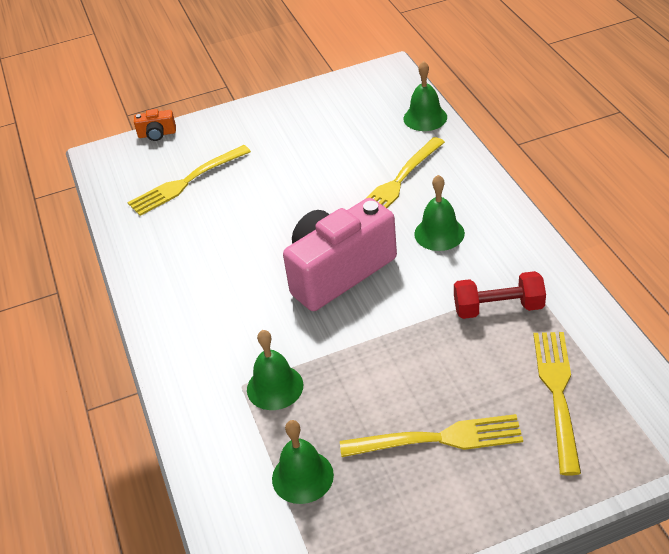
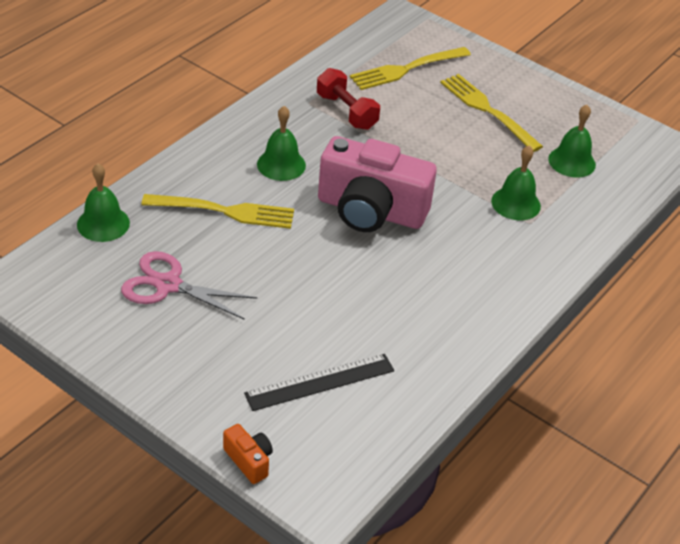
camera: 130 degrees left, 0 degrees up
(186, 182) = (320, 382): yellow fork -> black ruler
(336, 135) = (168, 285): none -> pink scissors

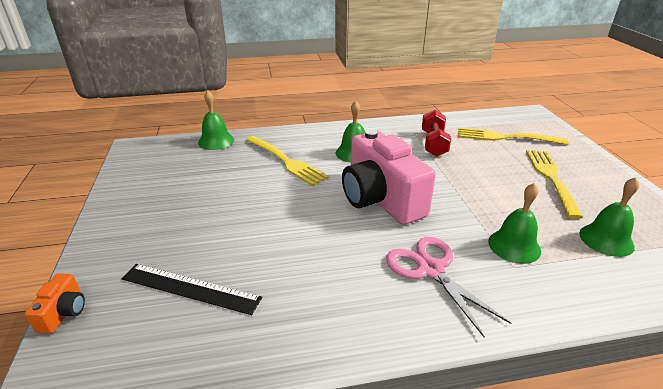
camera: 45 degrees right, 10 degrees down
(168, 285) = (199, 181): pink scissors -> pink scissors (431, 269)

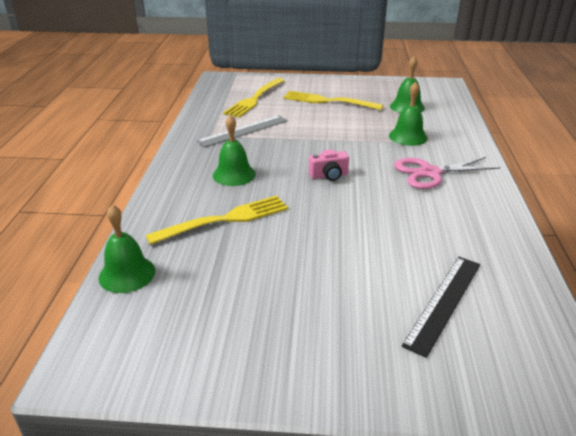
camera: 75 degrees left, 0 degrees up
(64, 312) = (479, 405): orange camera -> none
(381, 199) = (329, 175): pink camera -> pink camera, size x0.41
(433, 143) = (243, 131): red dumbbell -> grey ruler

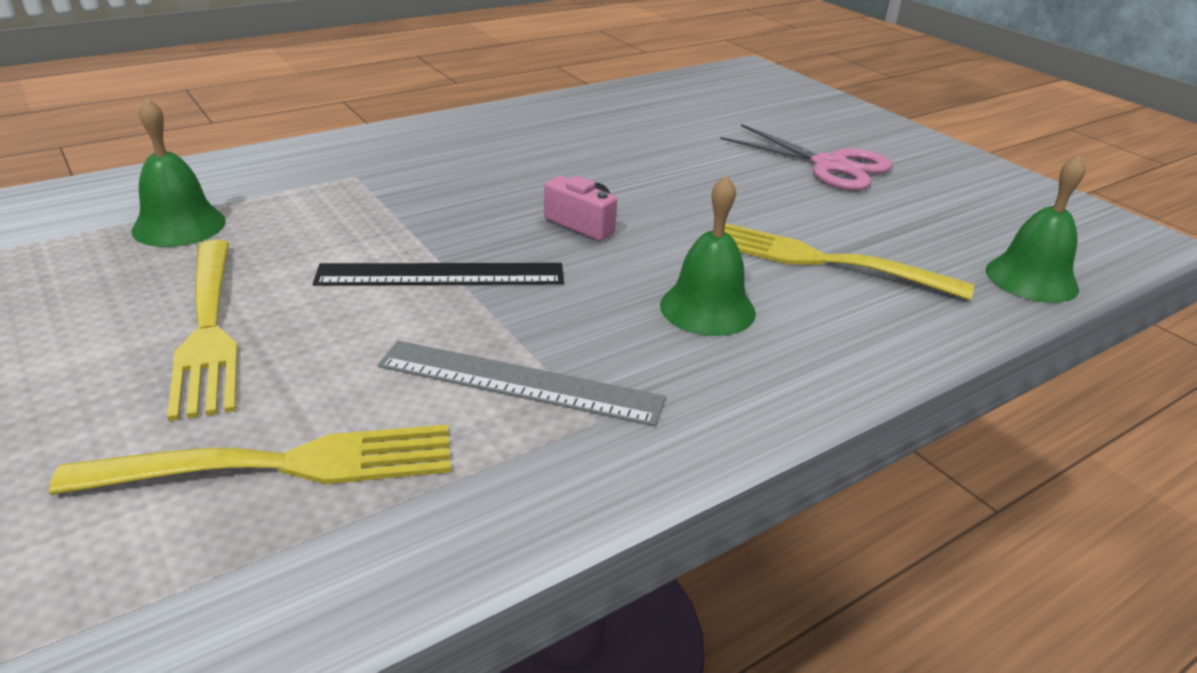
camera: 130 degrees left, 0 degrees up
(408, 136) = (347, 196): green bell -> none
(430, 173) = (471, 158): pink scissors -> pink scissors (830, 166)
(444, 302) = (730, 114): black ruler -> black ruler (441, 275)

